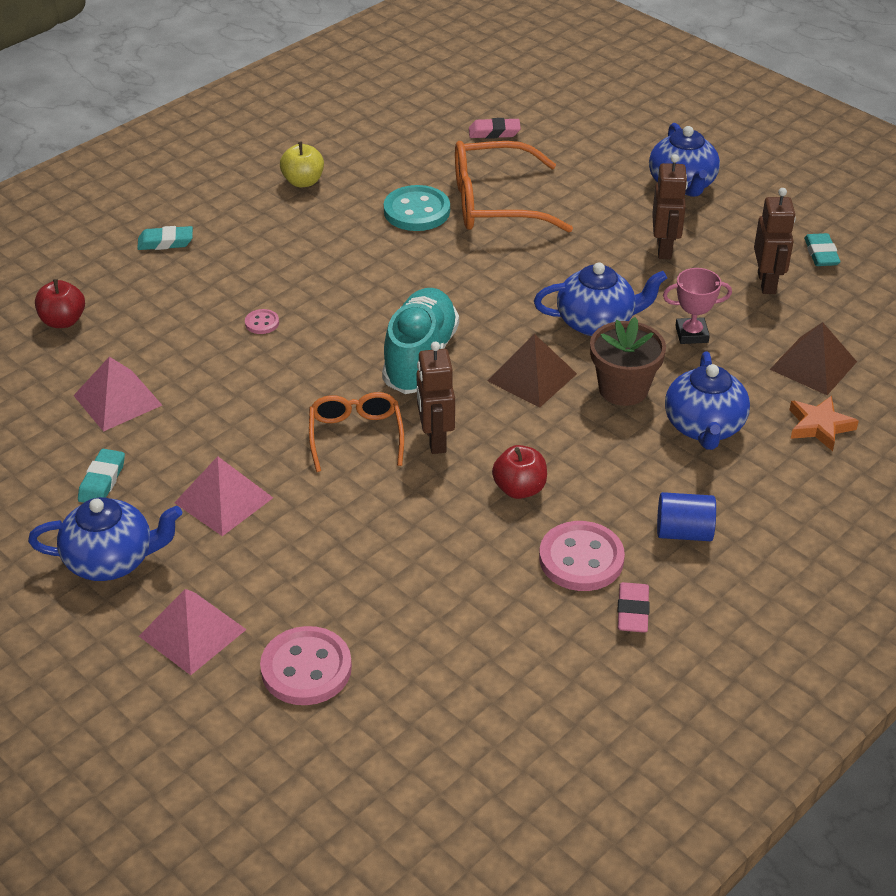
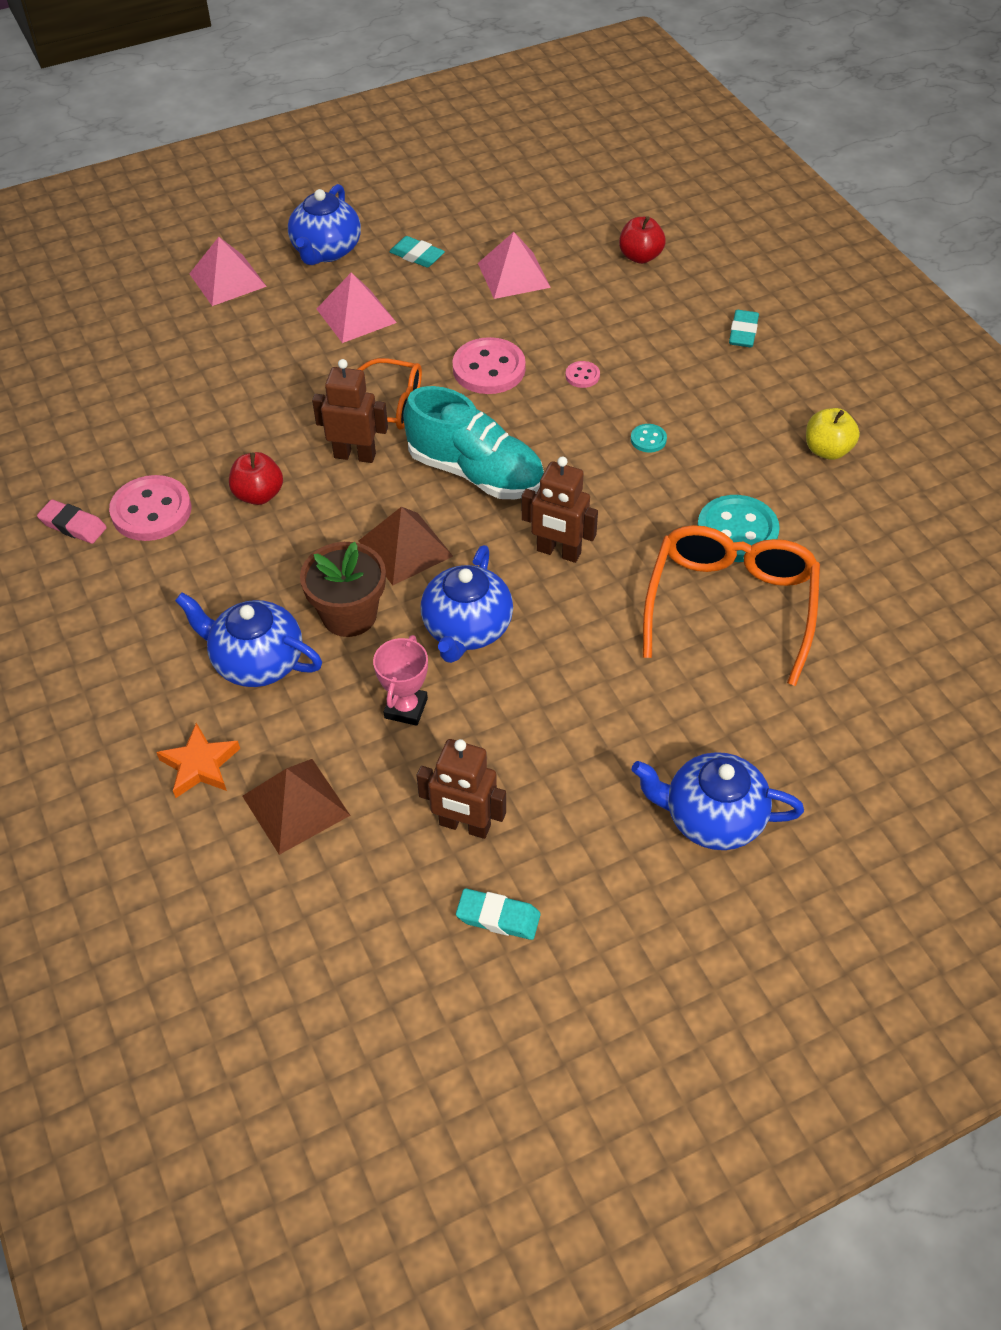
camera: 110 degrees right, 10 degrees up
(306, 668) = (153, 328): pink button -> pink button (489, 369)
(331, 271) = (648, 439): none -> turquoise button
(494, 132) = (896, 650): pink eraser -> none
(664, 248) = (577, 743): brown robot -> brown robot (558, 552)
(684, 532) = (134, 592): blue cylinder -> none

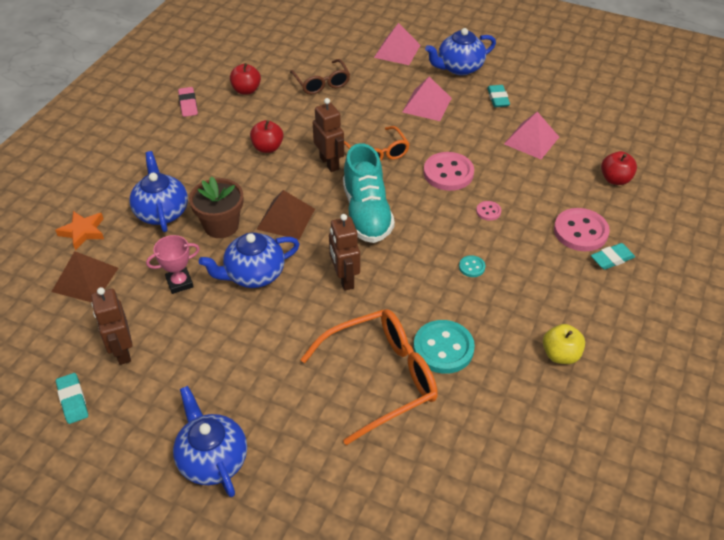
camera: 50 degrees right, 5 degrees down
(120, 453) = (246, 90): none -> red apple
(151, 511) = (221, 121): pink button -> pink button (580, 231)
(200, 378) = (322, 83): none -> brown glasses

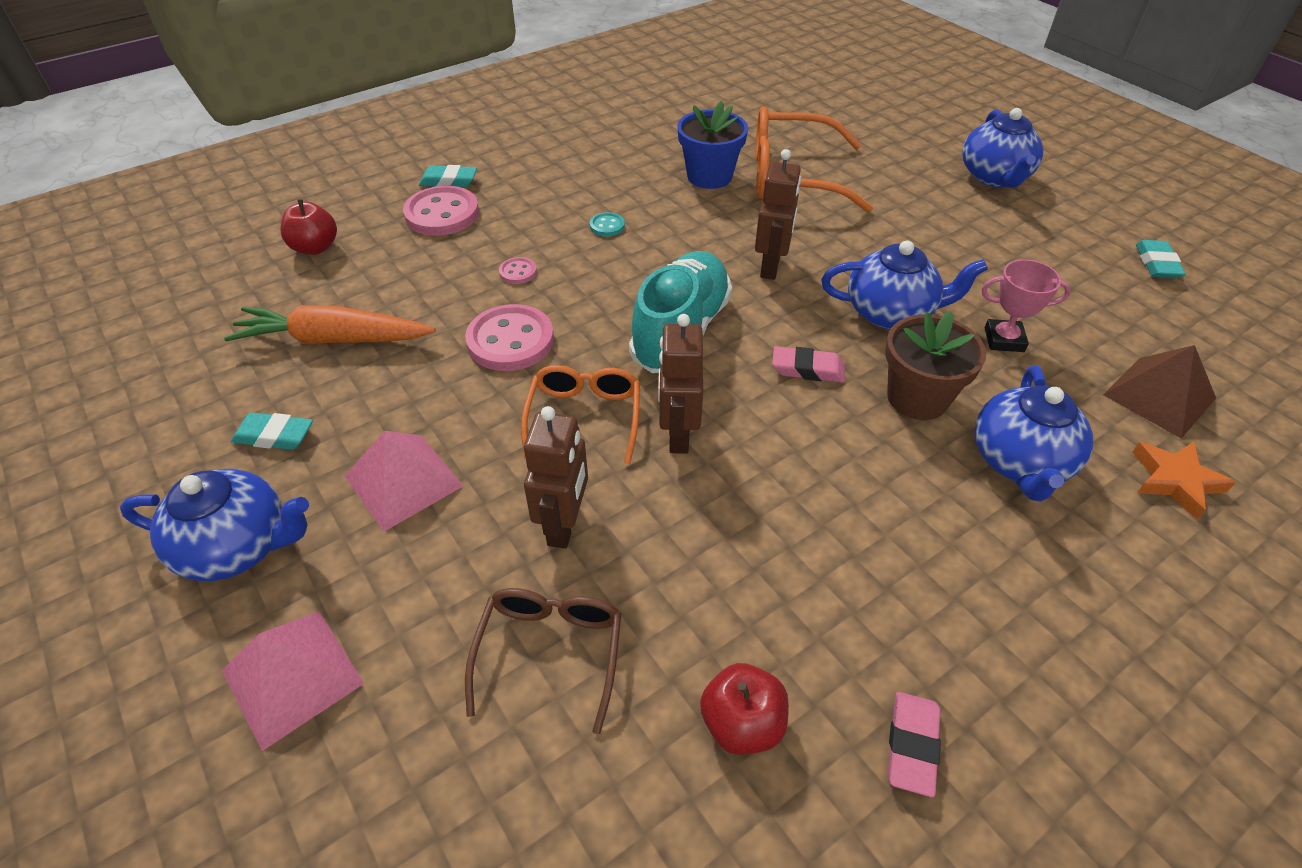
camera: 150 degrees left, 0 degrees up
(122, 351) = (1094, 289): brown robot -> brown robot (564, 525)
(267, 148) = (772, 517): red apple -> none
(286, 219) = (807, 369): brown pyramid -> pink eraser
(443, 348) = (709, 176): turquoise button -> blue flower pot
(497, 98) = (274, 436): turquoise eraser -> turquoise eraser turned 75 degrees clockwise
(531, 140) = (333, 339): pink pyramid -> orange carrot
(560, 355) = (602, 138): yellow apple -> none

